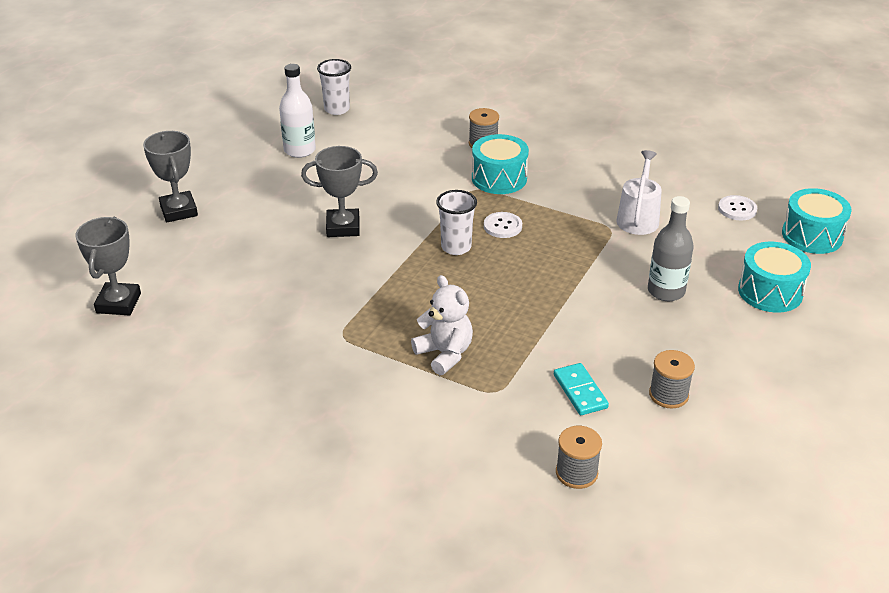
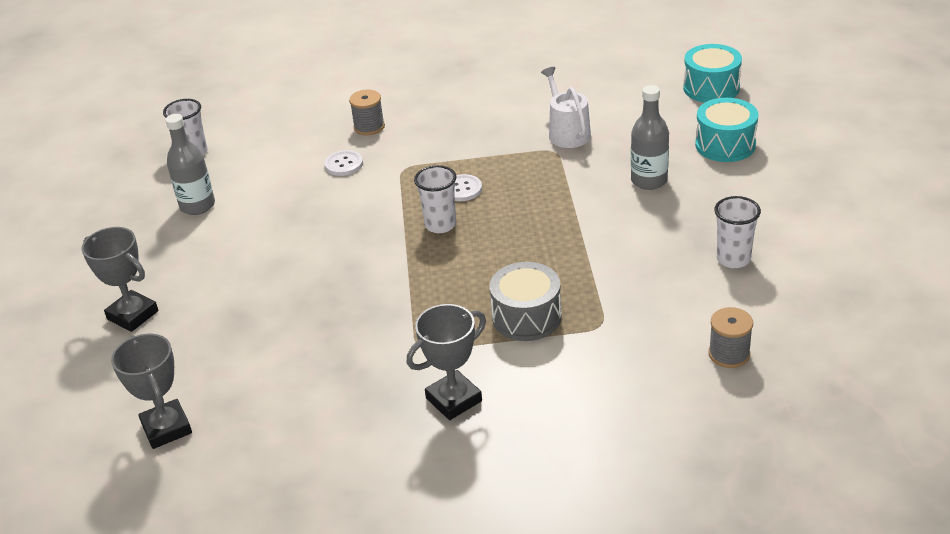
camera: 30 degrees left, 0 degrees up
(299, 150) = (197, 206): white bottle -> grey bottle
(343, 227) = (317, 255): grey trophy -> grey trophy (454, 400)
(444, 354) = (526, 317): white teddy bear -> grey drum
(499, 178) = (415, 150): turquoise drum -> none
(580, 391) = (666, 290): turquoise domino -> none
(668, 395) = (733, 259): grey spool -> white cup
(737, 209) = (636, 92): white button -> white button (344, 164)

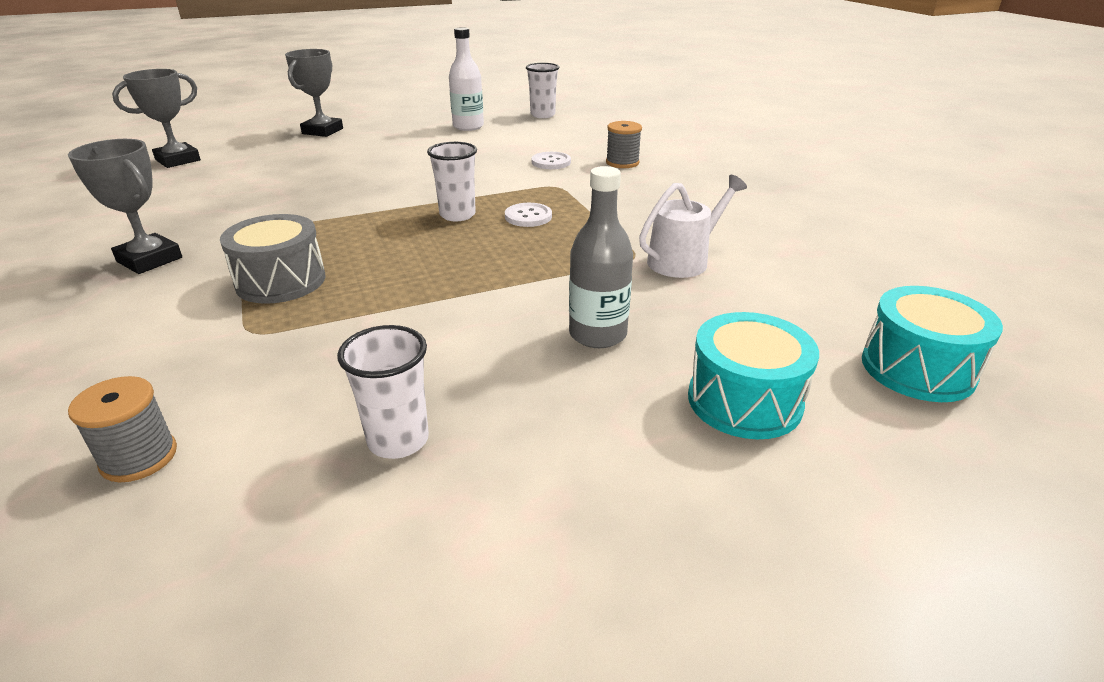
camera: 70 degrees right, 5 degrees down
(197, 206) = (468, 126): grey bottle -> white bottle

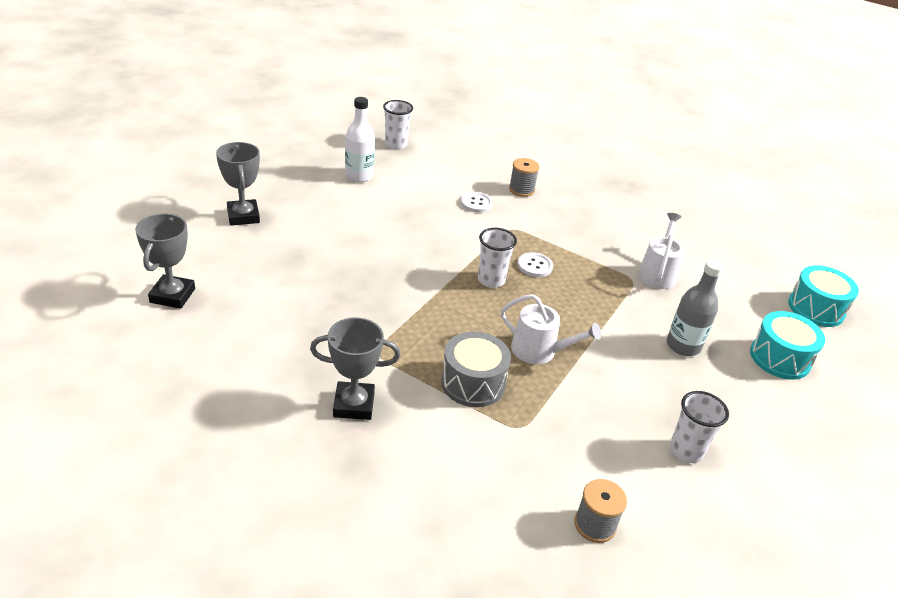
camera: 40 degrees left, 5 degrees up
(400, 280) = (539, 351): none -> white watering can

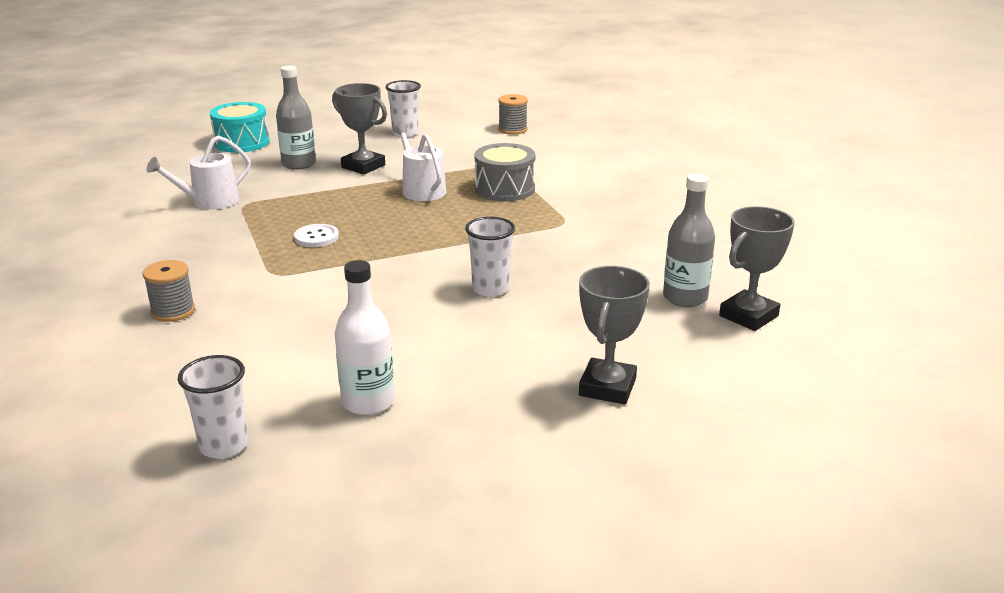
camera: 140 degrees left, 10 degrees down
(227, 298) = (685, 298): none -> grey bottle
(354, 405) = (616, 202): grey trophy -> grey trophy (363, 166)
(476, 203) = (264, 312): white button -> none
(491, 280) = (382, 239): white cup -> white cup (490, 289)
(816, 308) = (138, 152): turquoise drum -> none

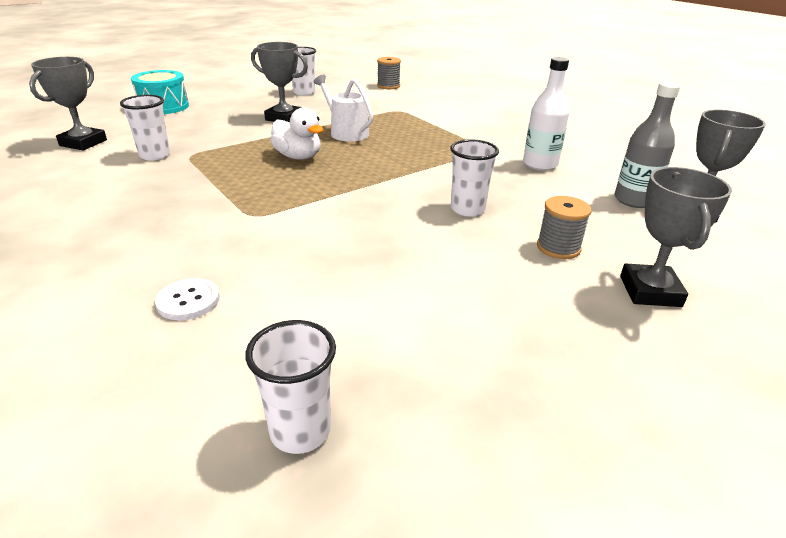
camera: 15 degrees left, 5 degrees up
(146, 182) = (83, 143): none -> grey trophy
(173, 311) = (161, 265): grey spool -> grey spool (558, 248)
(210, 201) = (155, 155): white watering can -> white cup
(299, 164) = (225, 120): grey bottle -> none
(316, 237) = (276, 178): white button -> white button (188, 301)
(352, 215) = (298, 157): none -> white duck
(368, 402) = (434, 342): white bottle -> white bottle (540, 164)
(504, 189) = (415, 127): grey drum -> none

